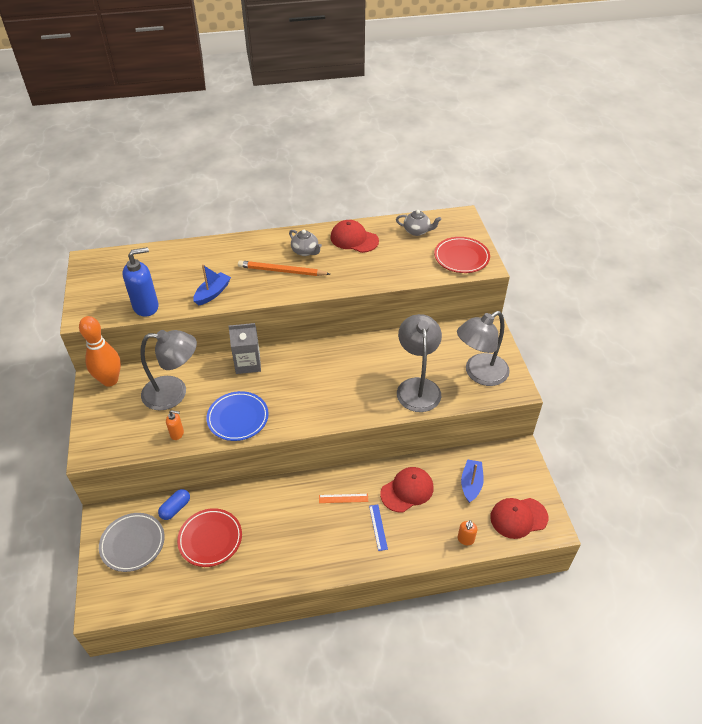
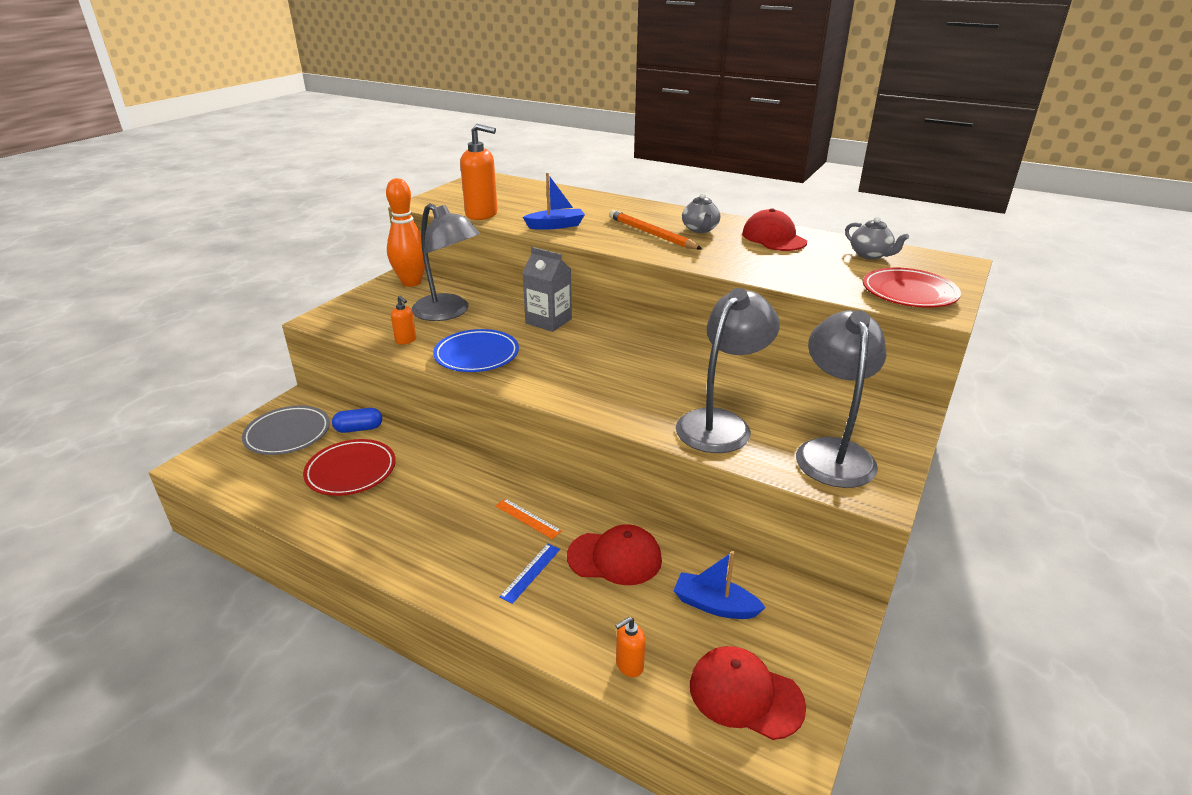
camera: 40 degrees right, 15 degrees down
(146, 307) = (482, 214): blue soap dispenser -> orange soap dispenser
(471, 484) = (714, 605): blue boat -> blue boat turned 120 degrees counterclockwise
(479, 374) = (832, 452): grey lamp -> grey lamp turned 90 degrees clockwise

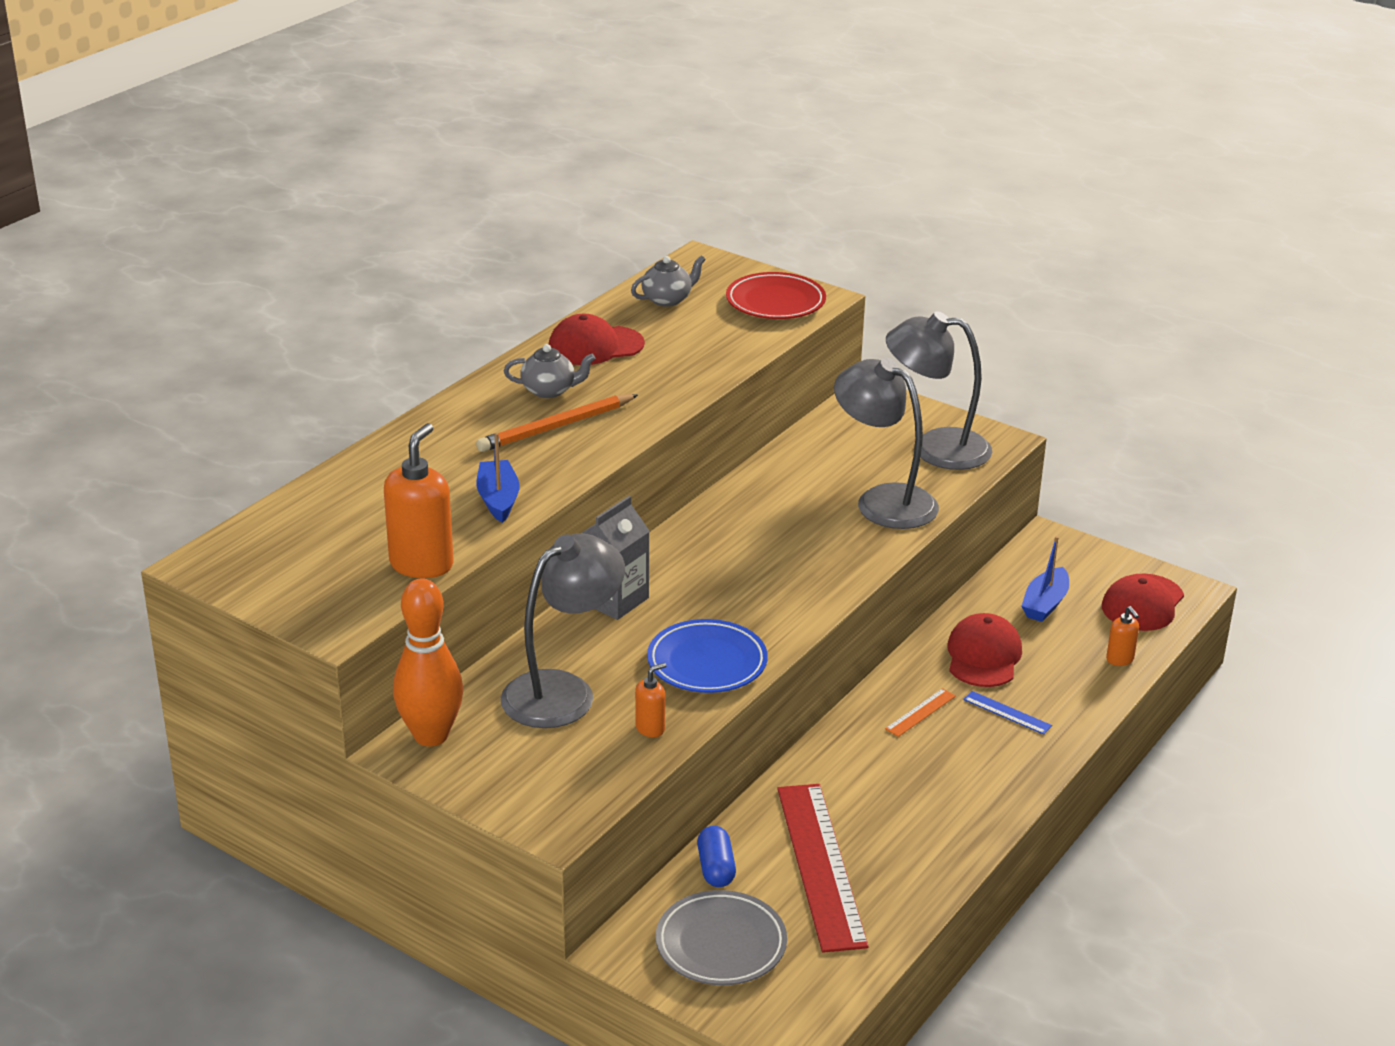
camera: 85 degrees left, 0 degrees up
(351, 471) = (820, 865): red plate -> red ruler

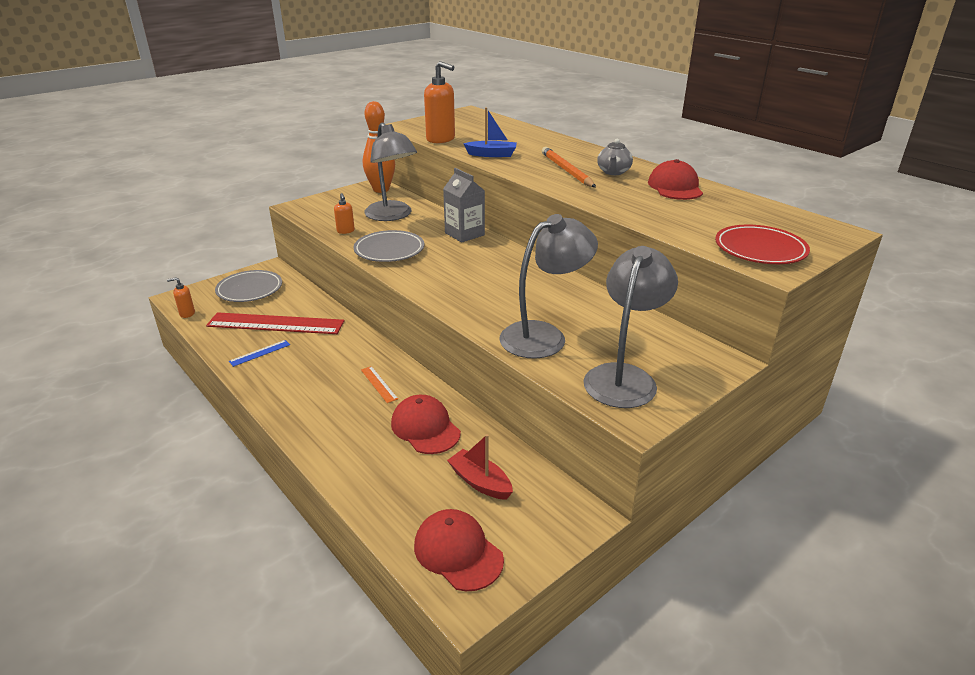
camera: 105 degrees right, 0 degrees up
(667, 299) = (755, 213): grey teapot -> none
(707, 662) = (389, 250): blue plate -> grey plate
(716, 868) = (300, 295): blue capsule -> none
(983, 656) = (425, 428): red cap -> red cap turned 150 degrees counterclockwise
(1007, 712) = (355, 422): blue ruler -> blue ruler (260, 353)
(1045, 604) = (480, 482): blue boat -> red boat
(1120, 659) = (383, 506): orange soap dispenser -> orange soap dispenser (187, 313)

